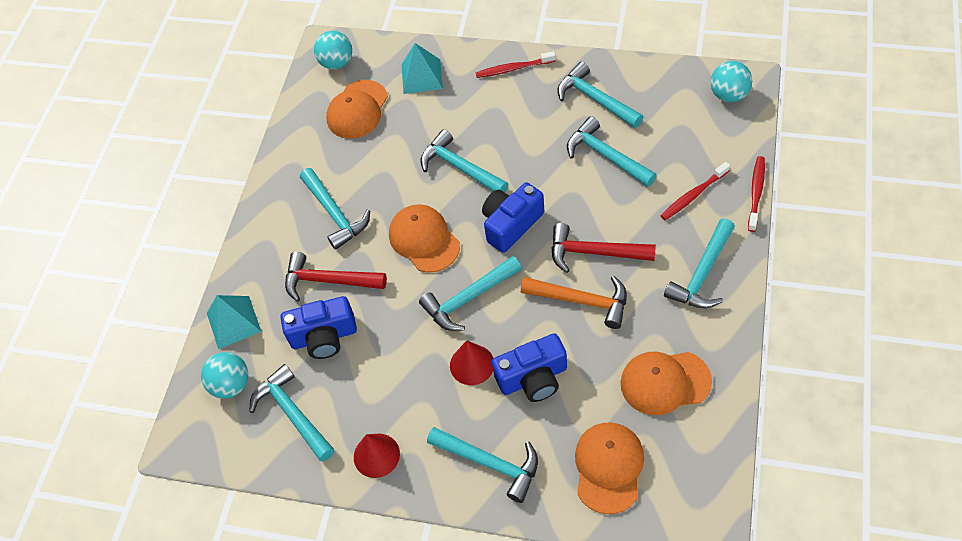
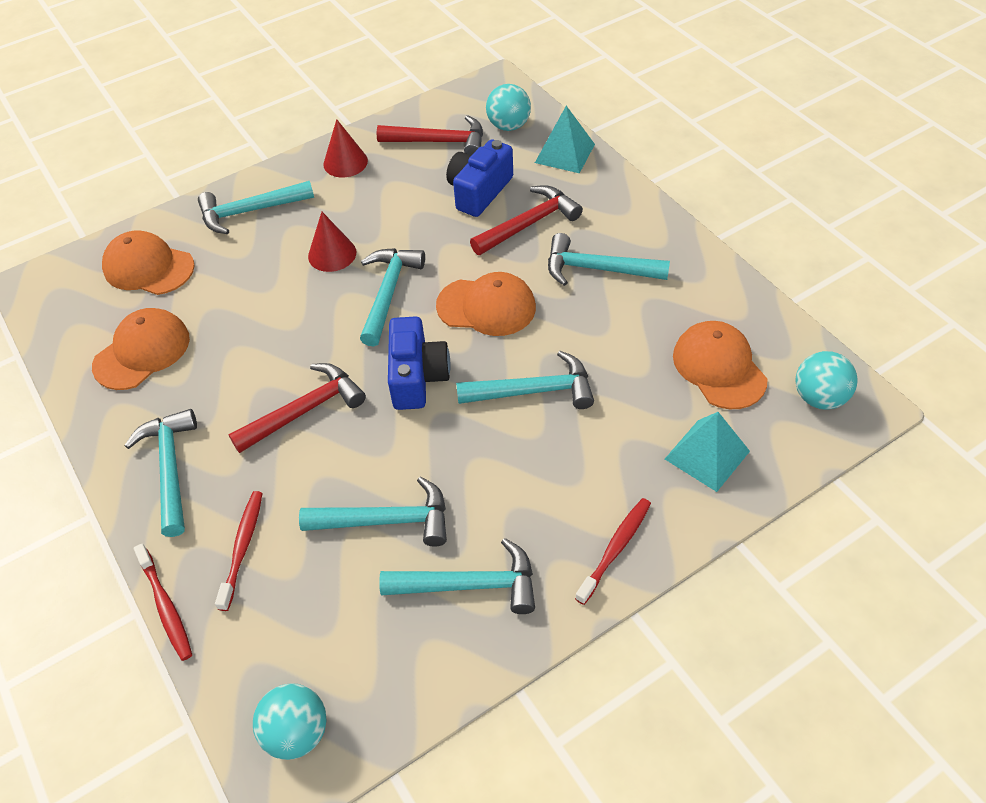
camera: 130 degrees right, 5 degrees down
(292, 413) = (439, 142): turquoise hammer -> red hammer
(533, 378) = (268, 279): blue camera -> none
(582, 301) = (278, 361): orange hammer -> none
(608, 467) = (148, 267): orange cap -> orange cap turned 150 degrees clockwise

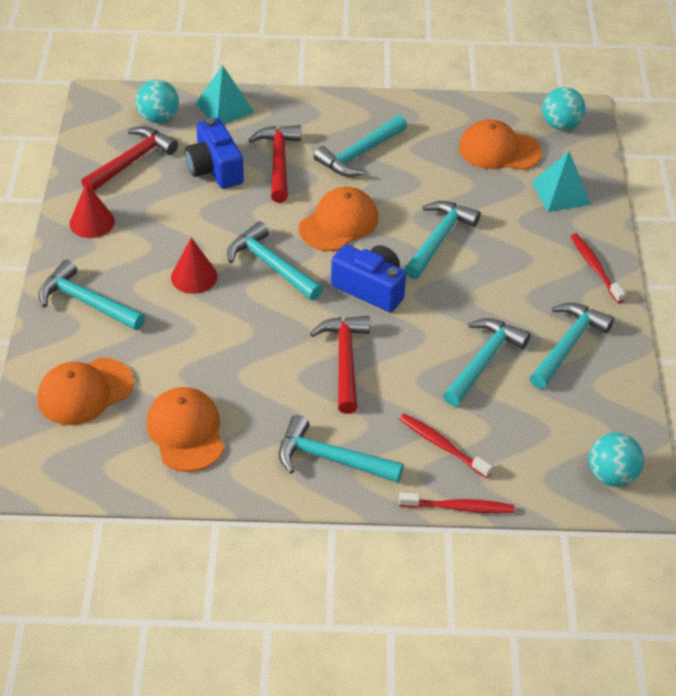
camera: 60 degrees left, 5 degrees down
(250, 211) = (86, 302): turquoise hammer -> turquoise hammer turned 105 degrees clockwise

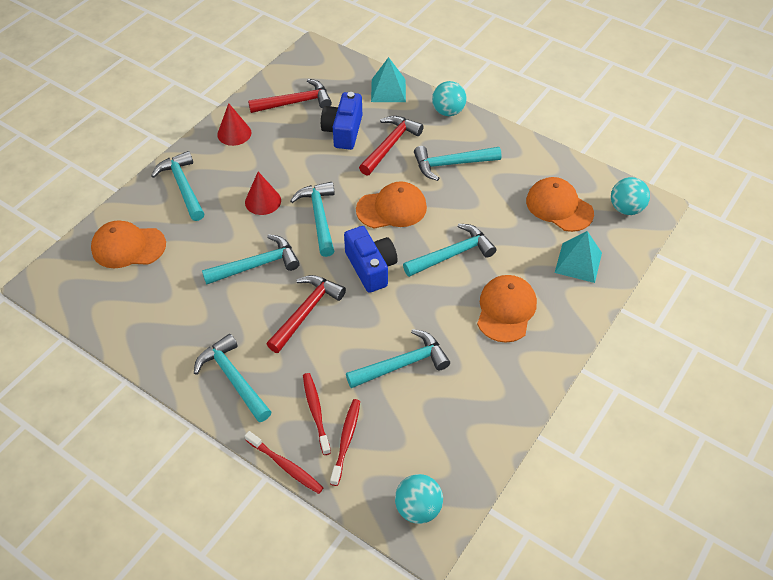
camera: 35 degrees right, 5 degrees up
(158, 118) = (339, 79): turquoise ball -> turquoise ball (448, 111)
(186, 432) = (162, 307): orange cap -> orange cap (506, 310)
(568, 345) = (477, 385): turquoise hammer -> turquoise hammer (257, 265)
(595, 268) = (553, 335): red toothbrush -> red toothbrush (346, 440)

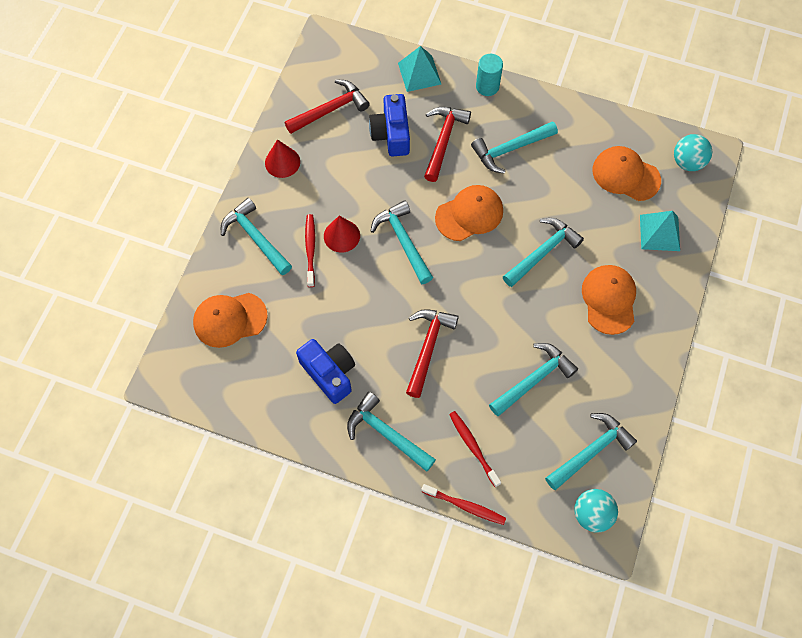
camera: 15 degrees left, 15 degrees up
(257, 265) = (363, 309): turquoise hammer -> turquoise hammer (591, 451)
(346, 440) = (509, 467): red toothbrush -> red toothbrush (310, 249)
(371, 267) = (471, 285): blue camera -> blue camera (329, 373)
(448, 111) = (487, 86): turquoise ball -> turquoise cylinder

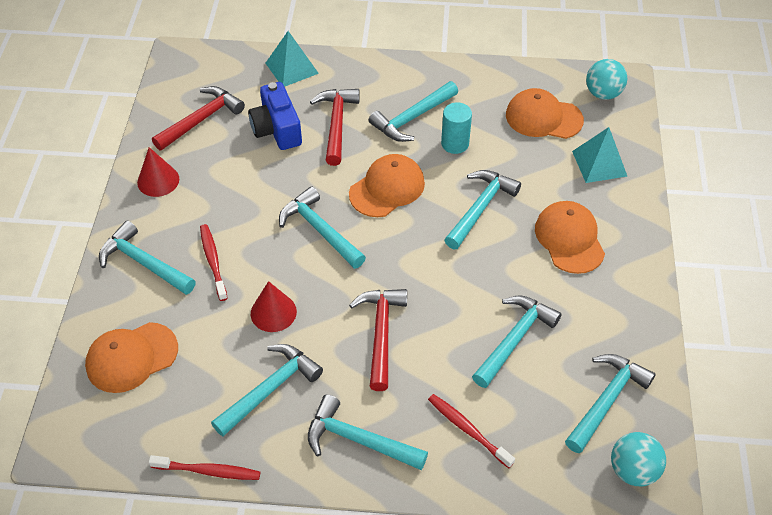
camera: 15 degrees left, 15 degrees down
(329, 373) = (270, 389): blue camera -> turquoise hammer
(341, 236) = (246, 240): red cone -> red cone (273, 312)
(465, 506) = (479, 500): red toothbrush -> red toothbrush (208, 471)
(487, 86) = (369, 66): turquoise cylinder -> turquoise cylinder (455, 144)

